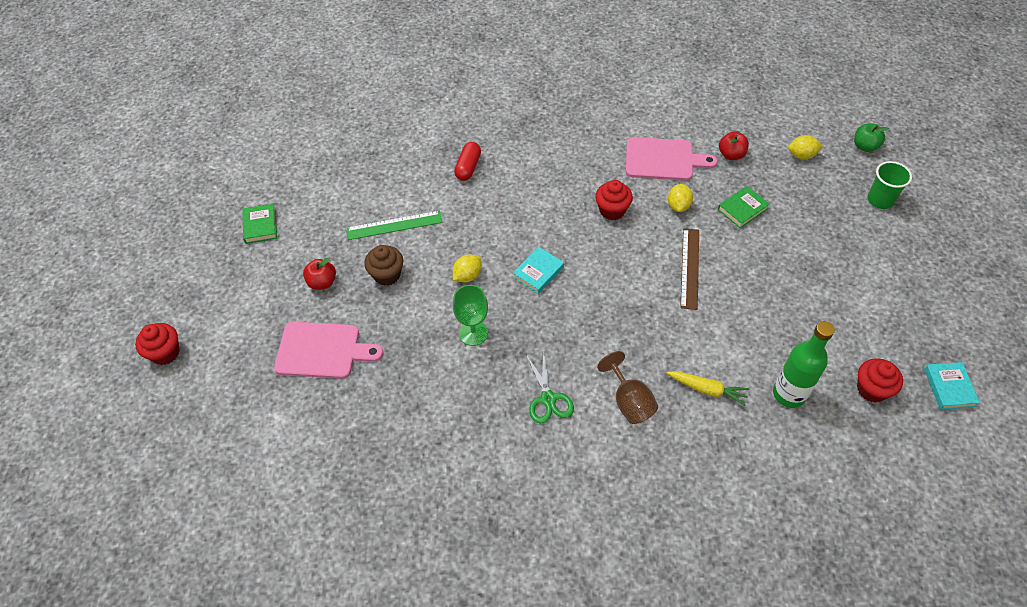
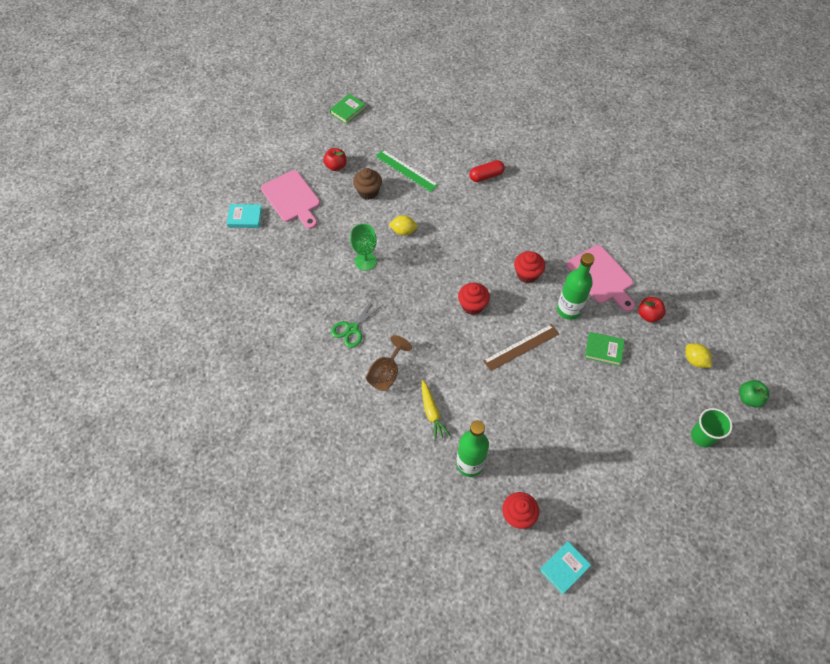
camera: 50 degrees right, 5 degrees up
(165, 353) = (233, 133): red cupcake -> red cupcake (472, 305)
(538, 272) = (439, 265): turquoise book -> turquoise book (245, 217)
(678, 206) = (568, 310): yellow lemon -> green bottle

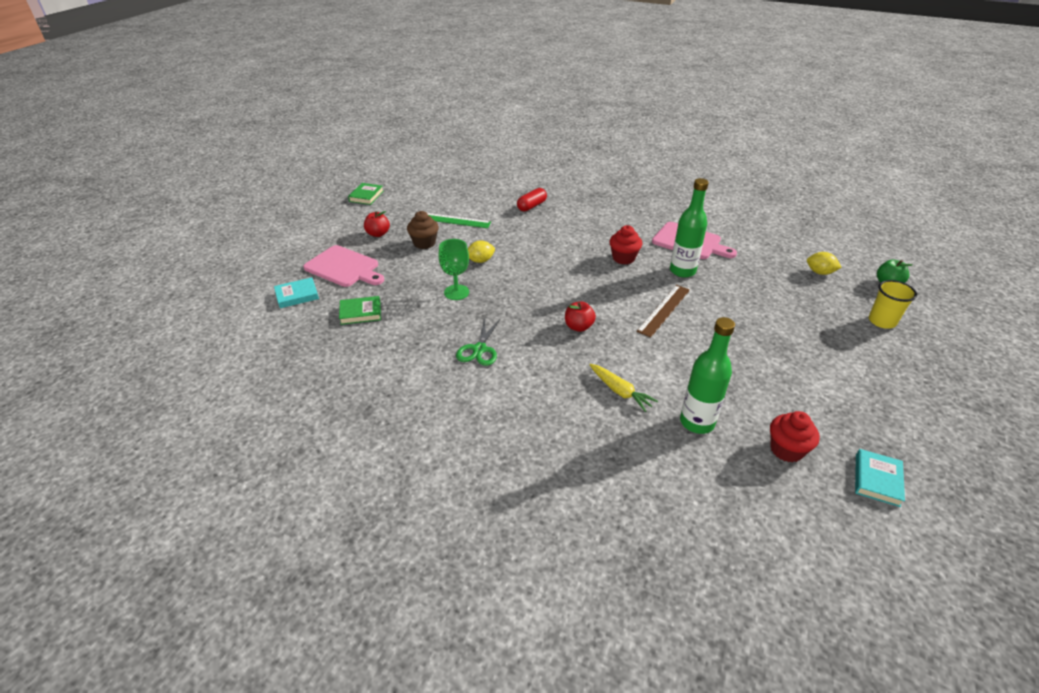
camera: 25 degrees left, 20 degrees down
(386, 373) = (545, 374): brown goblet -> none
(472, 305) = (591, 294): red cupcake -> none
(603, 350) = (739, 289): green book -> green book (360, 313)
(648, 315) = (752, 255): red apple -> red apple (578, 327)
(702, 436) = (882, 321): green cup -> yellow cup

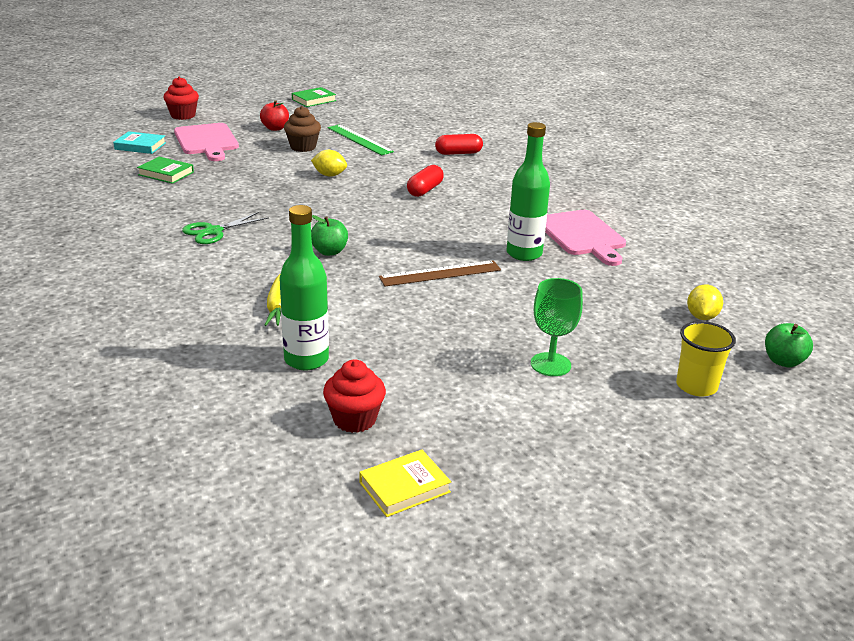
camera: 35 degrees right, 10 degrees down
(456, 292) = (266, 188): green goblet -> green goblet (550, 364)
(557, 246) = (425, 190): none -> red capsule
(578, 327) = (329, 252): red apple -> green apple
(623, 258) = (477, 222): red cupcake -> red cupcake (183, 115)
(819, 272) = (701, 317): yellow lemon -> yellow lemon turned 45 degrees clockwise
(877, 480) = (404, 487): turquoise book -> yellow book

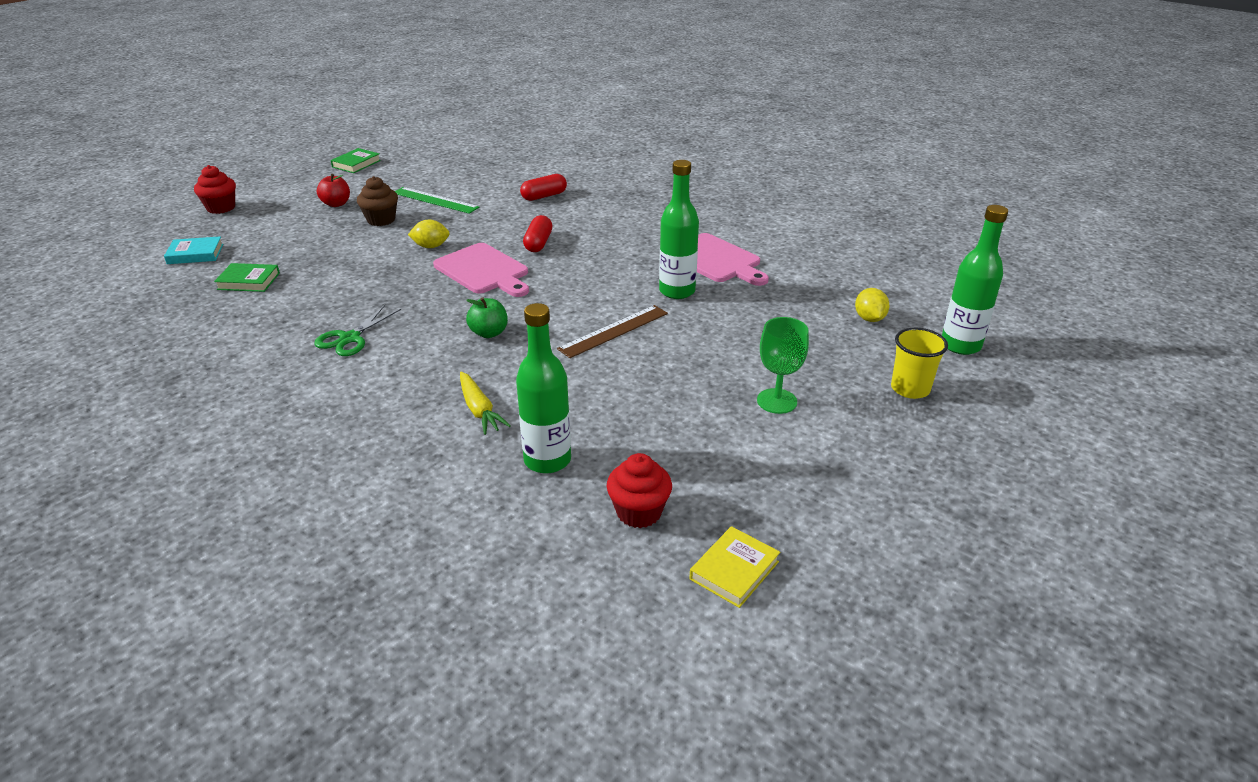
camera: 20 degrees left, 5 degrees up
(206, 141) = (269, 233): pink cutting board -> pink cutting board (483, 271)
(783, 361) = (960, 345): green apple -> green bottle

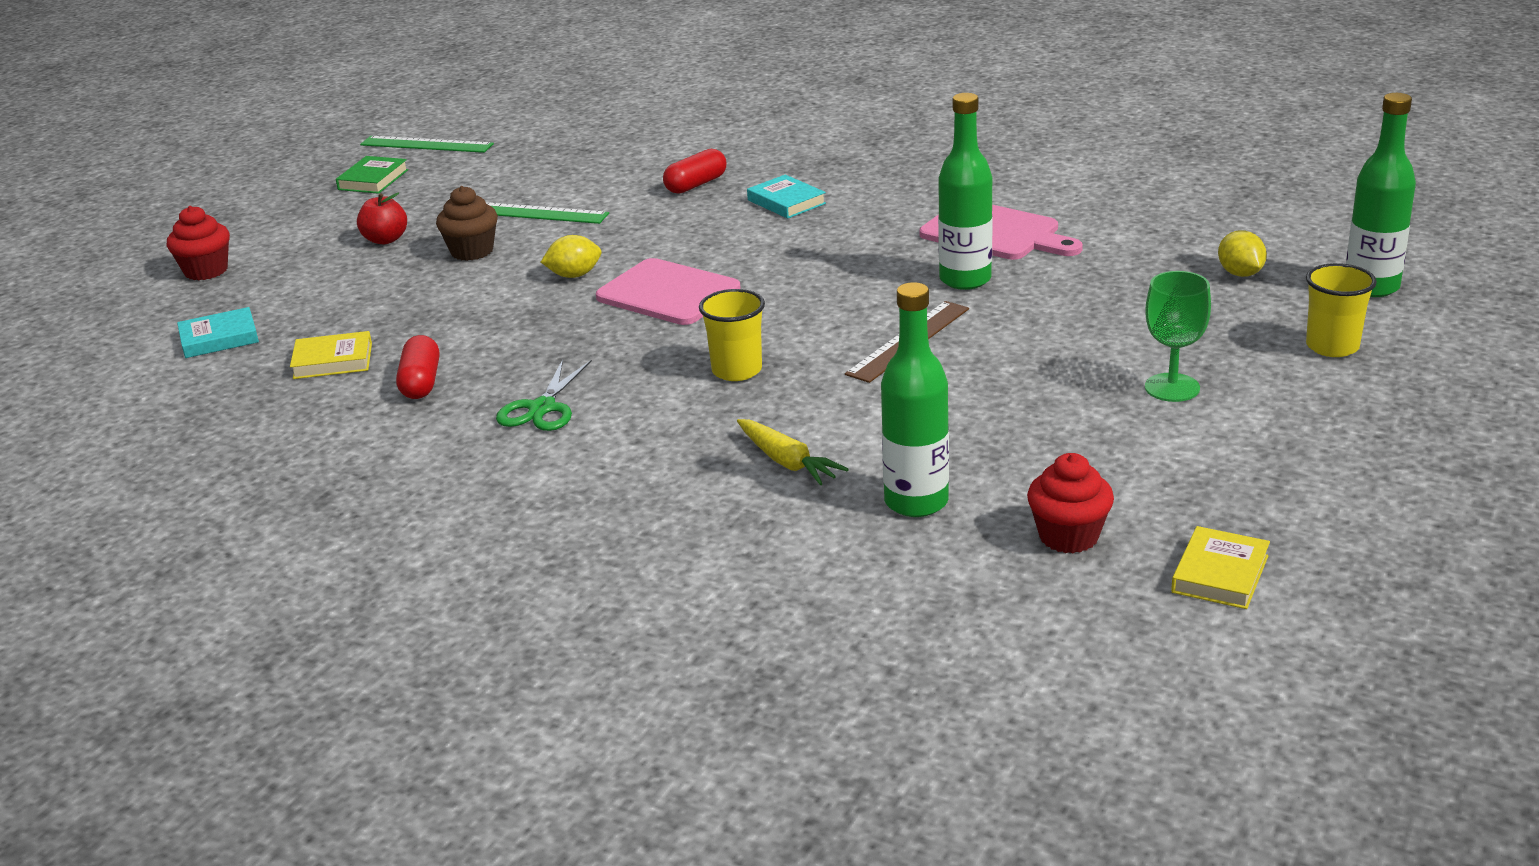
camera: 10 degrees left, 5 degrees down
(248, 281) = (333, 361): green book -> yellow book
(402, 146) = (426, 144): none -> green ruler
(489, 333) = (737, 370): green apple -> yellow cup
(538, 243) = (730, 248): red capsule -> red capsule (421, 382)
(593, 217) = (786, 202): none -> turquoise book

